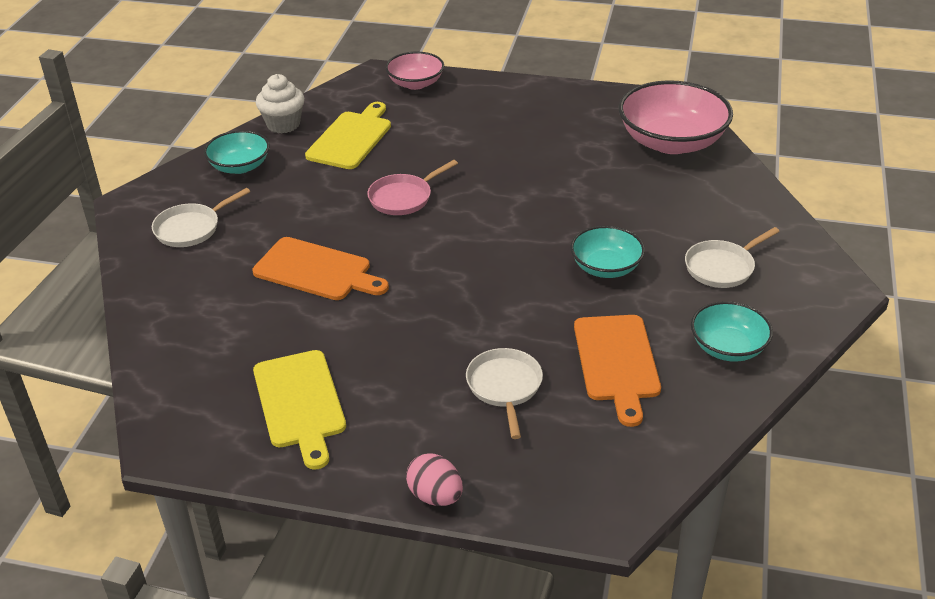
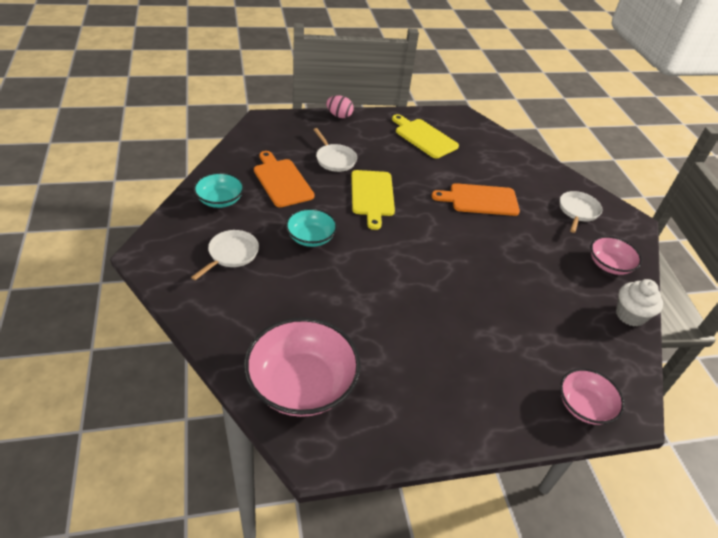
camera: 150 degrees right, 5 degrees up
(239, 166) = (609, 265): turquoise bowl -> pink bowl
(351, 138) = (566, 313): yellow cutting board -> yellow cutting board (372, 195)
(403, 198) = (477, 263): pink pan -> none

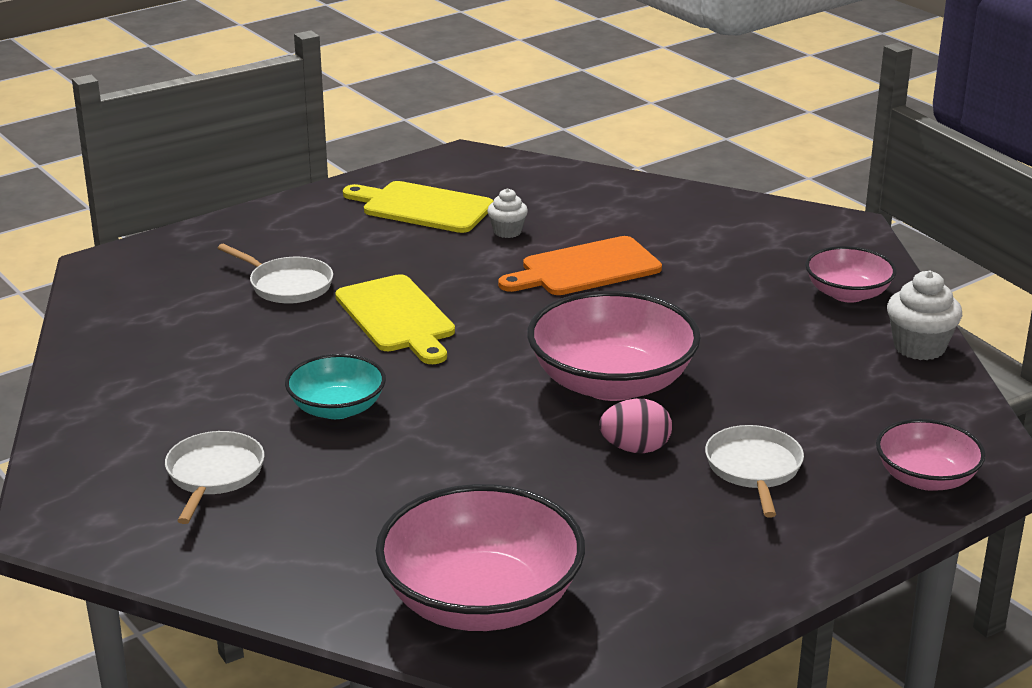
camera: 20 degrees left, 15 degrees down
(220, 200) = (124, 407): turquoise bowl -> none
(282, 181) = (216, 345): orange cutting board -> none
(339, 116) = (242, 218): pink egg -> pink egg (635, 448)
(451, 274) = (612, 382): none -> pink bowl
(455, 165) = (507, 231): none -> white cupcake
(578, 211) = (752, 237): white pan -> white pan (754, 469)

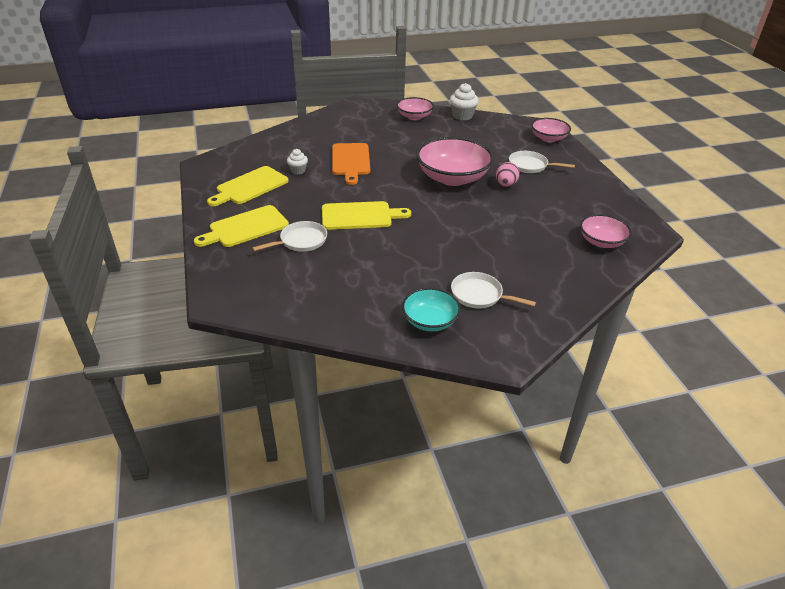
camera: 70 degrees left, 10 degrees up
(298, 235) = (245, 227): none -> yellow cutting board
(337, 408) = (436, 248): turquoise bowl -> turquoise bowl (430, 321)
(481, 600) = (601, 242): pink bowl -> pink bowl, size x0.57

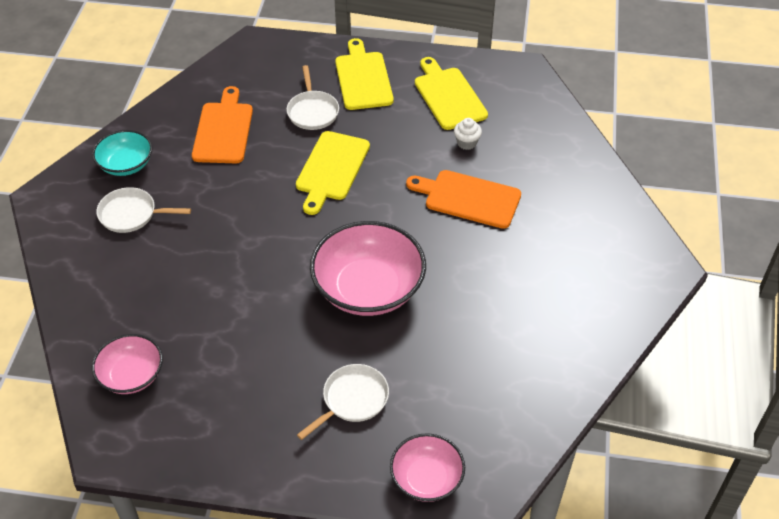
camera: 115 degrees right, 10 degrees up
(351, 280) = (223, 130): none -> orange cutting board
(414, 117) = (585, 319): pink bowl -> none
(462, 116) = (565, 389): white cupcake -> none
(479, 295) = (131, 214): white pan -> white pan turned 135 degrees counterclockwise
(505, 185) = (317, 340): pink egg -> none

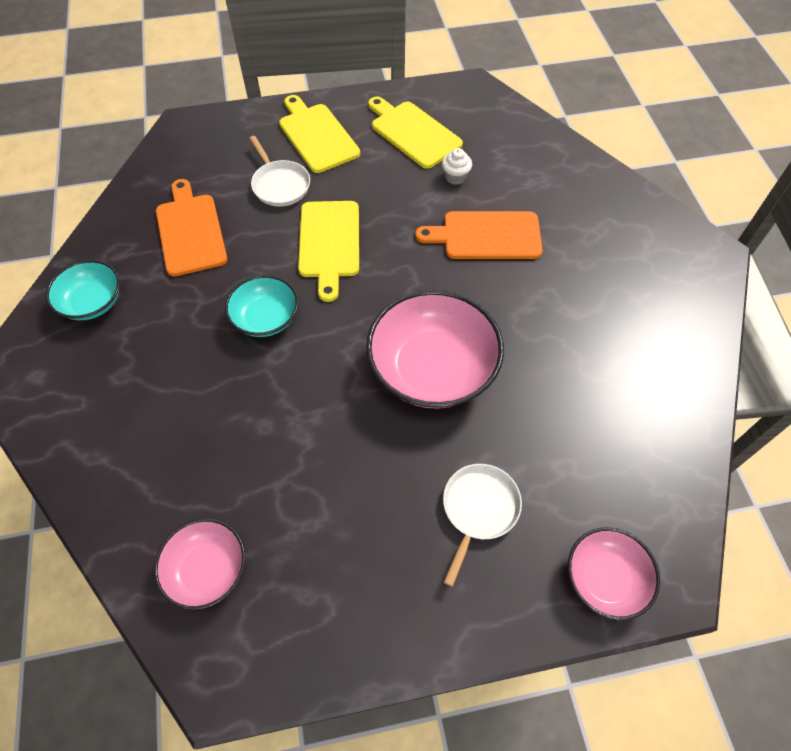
camera: 20 degrees left, 10 degrees up
(131, 214) = (123, 361): white pan -> none
(253, 213) = (265, 318): none -> turquoise bowl

